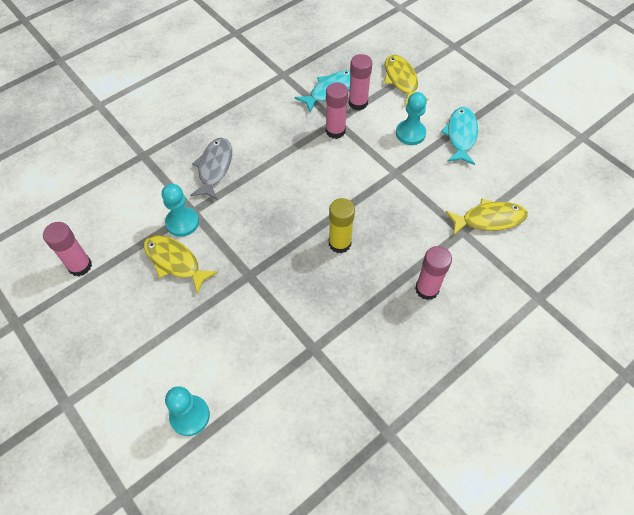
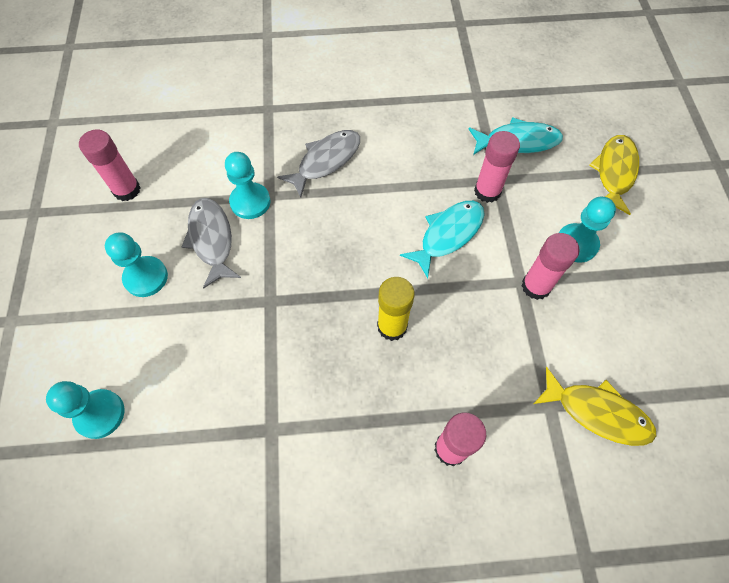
camera: 35 degrees right, 5 degrees up
(147, 313) = (146, 277): none -> turquoise pawn
(175, 262) = (211, 240): yellow fish -> grey fish
(358, 103) = (539, 172): pink glue stick -> pink glue stick (536, 286)
(461, 135) = (641, 282): turquoise fish -> turquoise fish (448, 235)

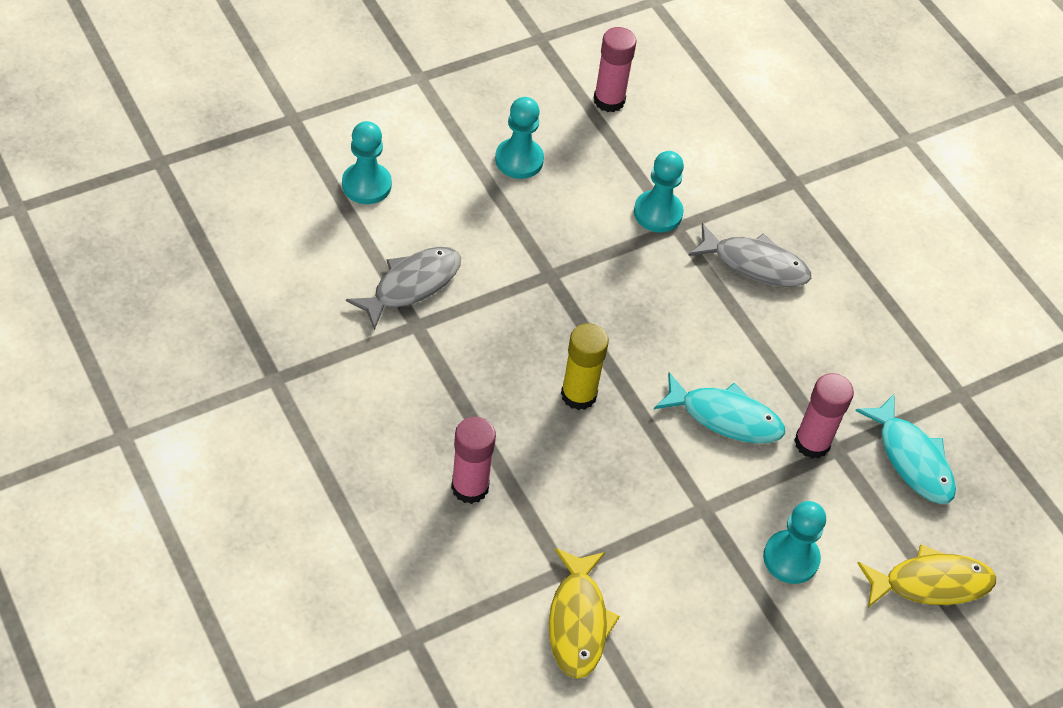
camera: 60 degrees right, 10 degrees down
(211, 240) = (592, 197): grey fish -> grey fish (411, 285)
(536, 286) = (706, 526): pink glue stick -> none

